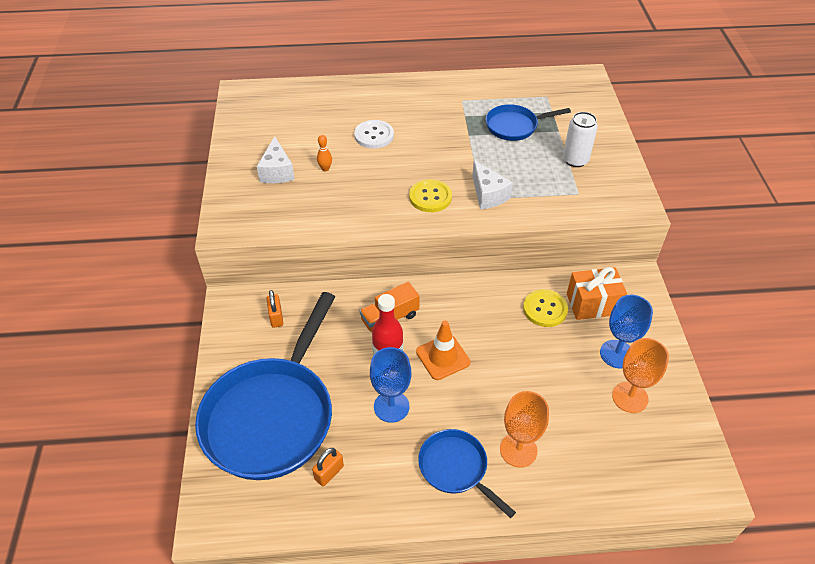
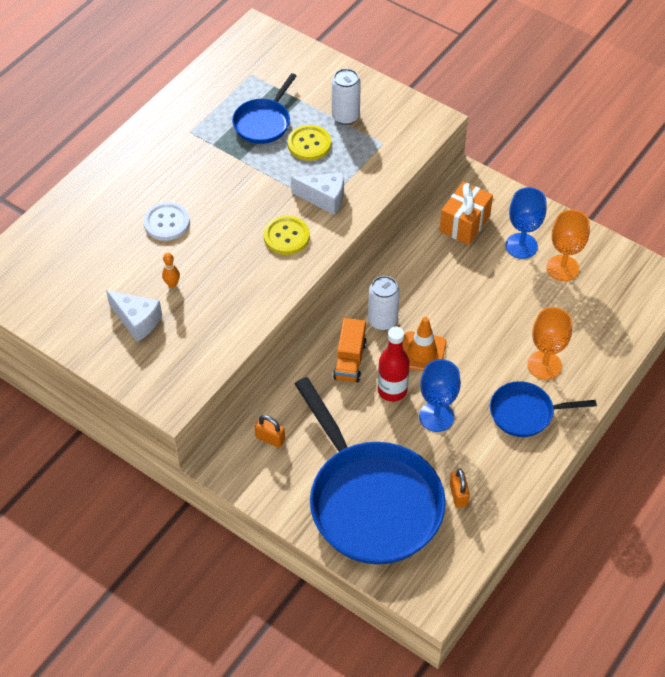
camera: 50 degrees left, 5 degrees up
(446, 313) = (382, 320): none -> white can
(545, 309) = (440, 256): yellow button -> yellow button (309, 144)

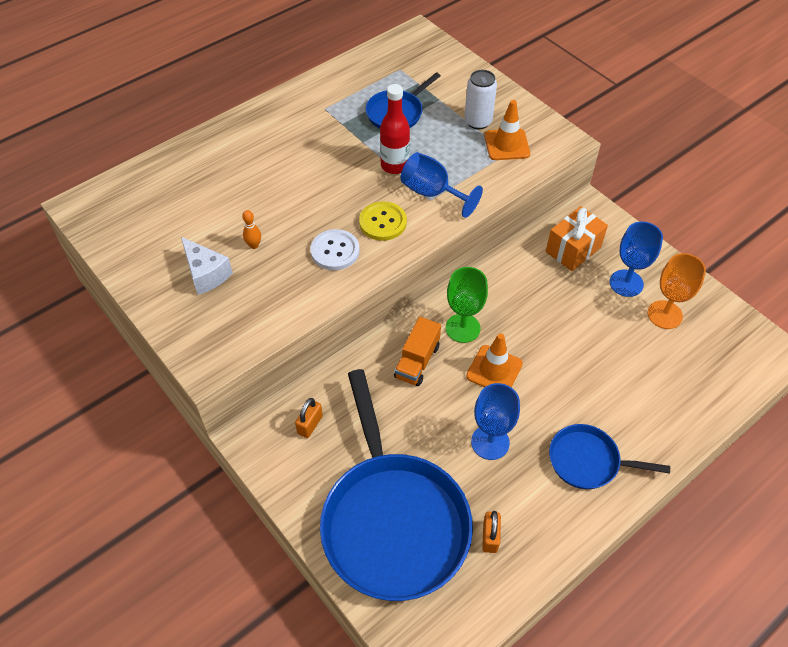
camera: 15 degrees right, 0 degrees up
(166, 222) = (271, 186): white button -> white button (335, 251)
(270, 438) = (310, 425): orange padlock -> orange padlock turned 75 degrees clockwise
(309, 144) = (434, 140): yellow button -> none
(324, 198) = (432, 193): white cheese -> blue goblet
(380, 135) = (507, 145): none -> orange traffic cone
(382, 320) = (462, 328): white can -> green goblet
(392, 390) = (451, 403): red bottle -> red bottle (394, 166)
(544, 365) = (621, 413): orange goblet -> none

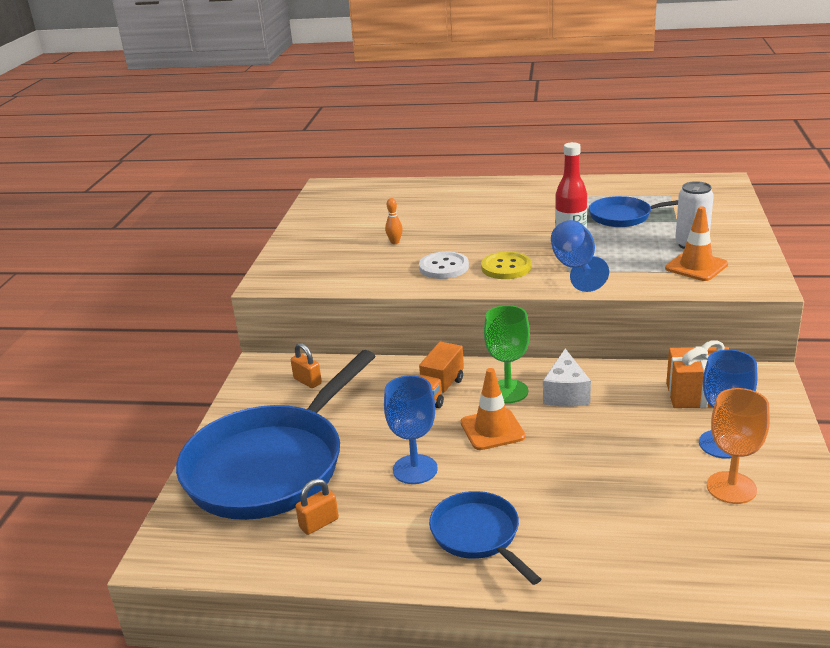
camera: 50 degrees right, 25 degrees down
(206, 274) = (341, 243): white cheese -> white cheese (566, 393)
(310, 425) = (307, 381): orange padlock -> orange padlock turned 60 degrees clockwise
(417, 361) = (438, 390): orange truck -> orange truck turned 45 degrees counterclockwise

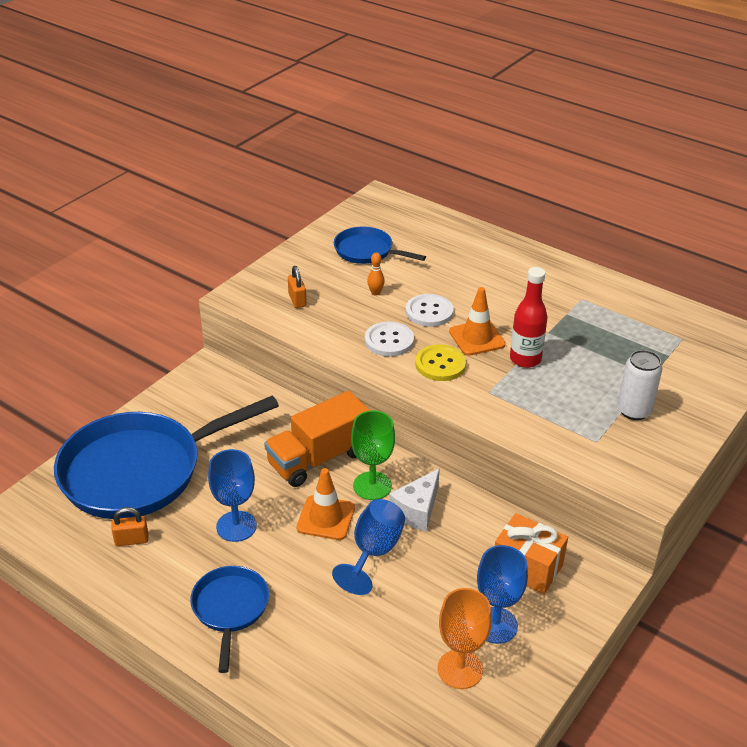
camera: 25 degrees right, 10 degrees up
(307, 381) = (228, 401): orange padlock -> orange padlock (297, 300)
(438, 390) = (318, 458): orange truck -> orange truck, size x1.55
(456, 240) = (429, 312): none -> white button
(575, 268) = (499, 392): blue goblet -> blue goblet (373, 552)
(624, 216) = (608, 348): blue pan -> blue pan (367, 251)
(696, 266) = (609, 439): orange traffic cone -> orange traffic cone (477, 338)

